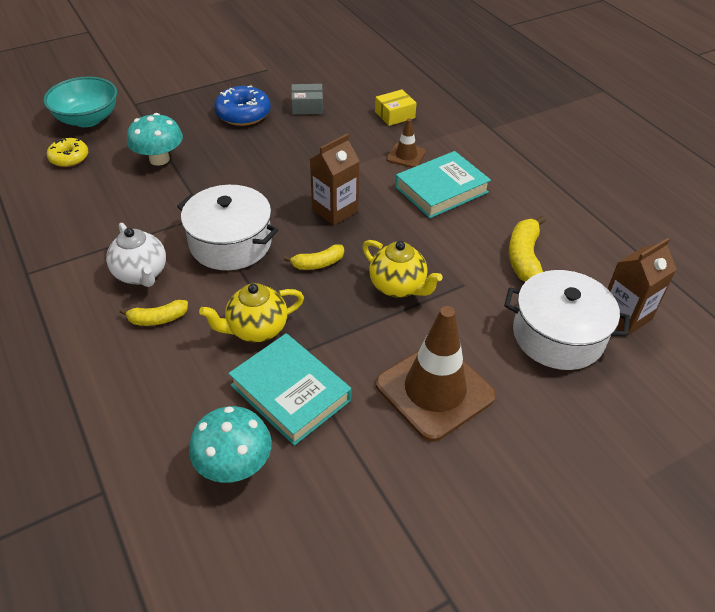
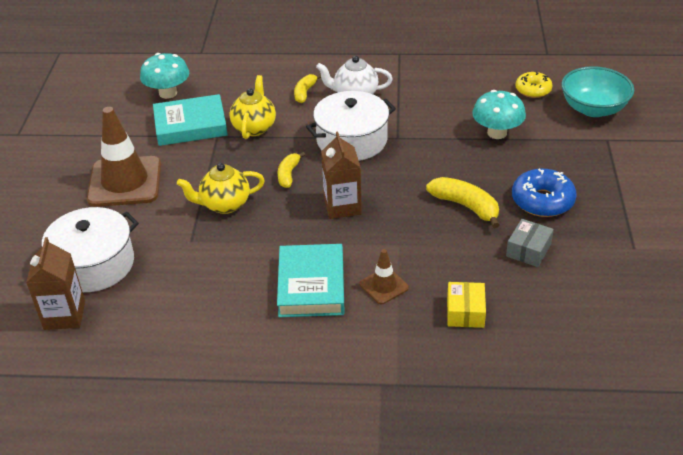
camera: 125 degrees right, 5 degrees down
(524, 258) = (179, 292): yellow banana -> yellow banana (465, 206)

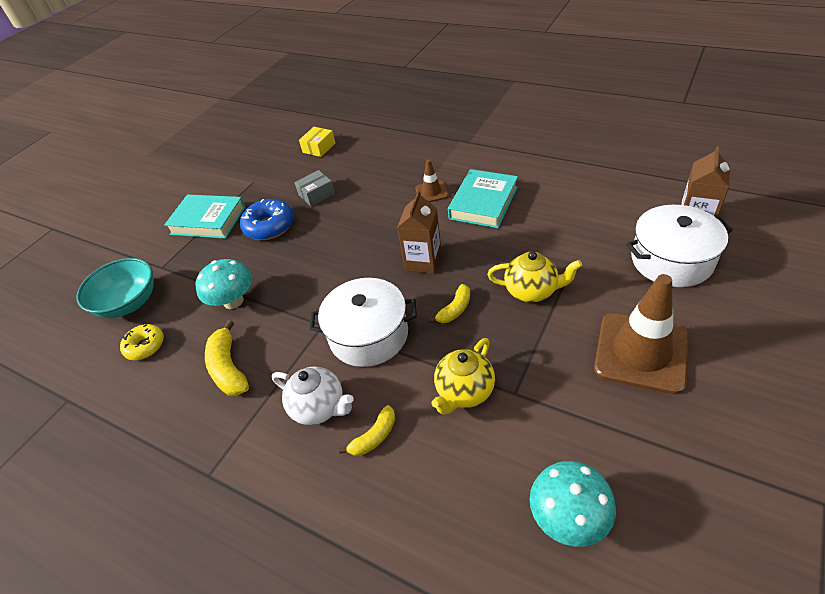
camera: 150 degrees left, 5 degrees up
(190, 125) = (545, 425): turquoise book -> turquoise book (208, 220)
(465, 206) = (327, 236): yellow banana -> yellow banana (229, 368)
(465, 312) = (391, 167): yellow box -> yellow box (319, 148)

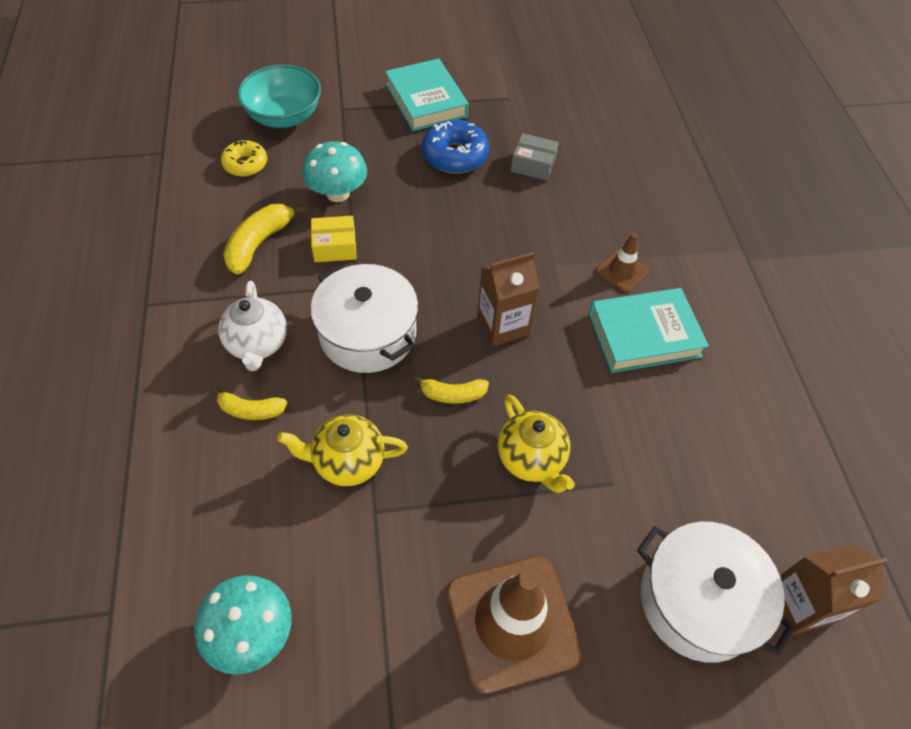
camera: 45 degrees right, 10 degrees up
(319, 148) = (610, 118): yellow box -> yellow box (335, 246)

